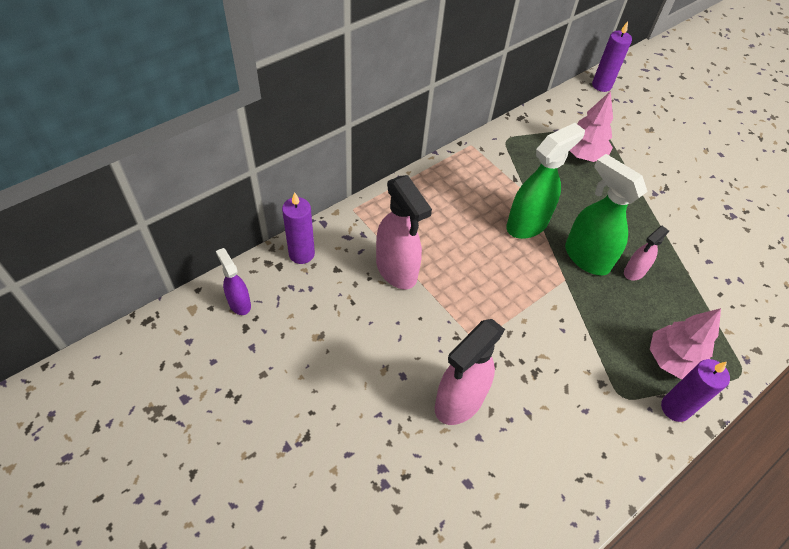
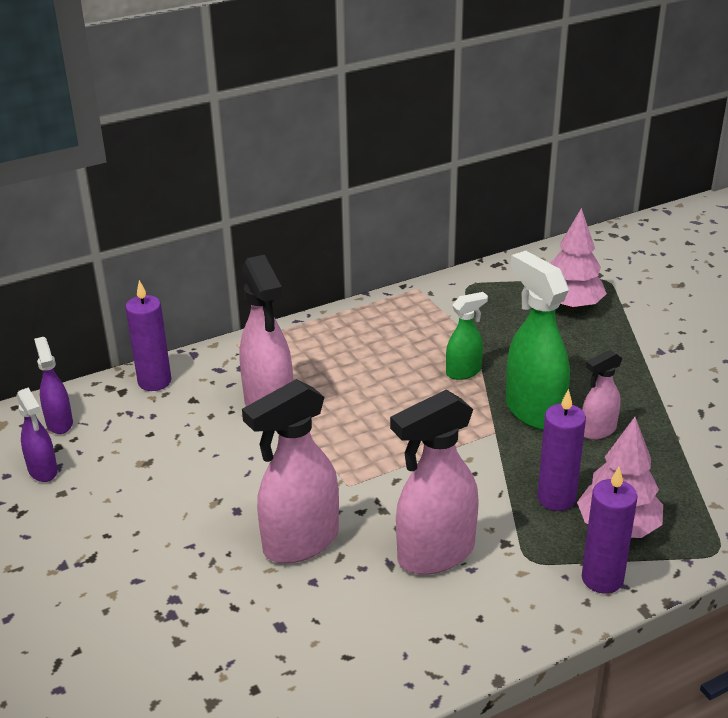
camera: 15 degrees right, 20 degrees down
(241, 354) = (43, 471): none -> purple spray bottle
(527, 224) = (464, 372): green spray bottle -> green spray bottle, size x0.55
(557, 400) = (435, 554): none -> pink spray bottle
(601, 85) = (625, 236): purple candle -> purple candle (556, 498)

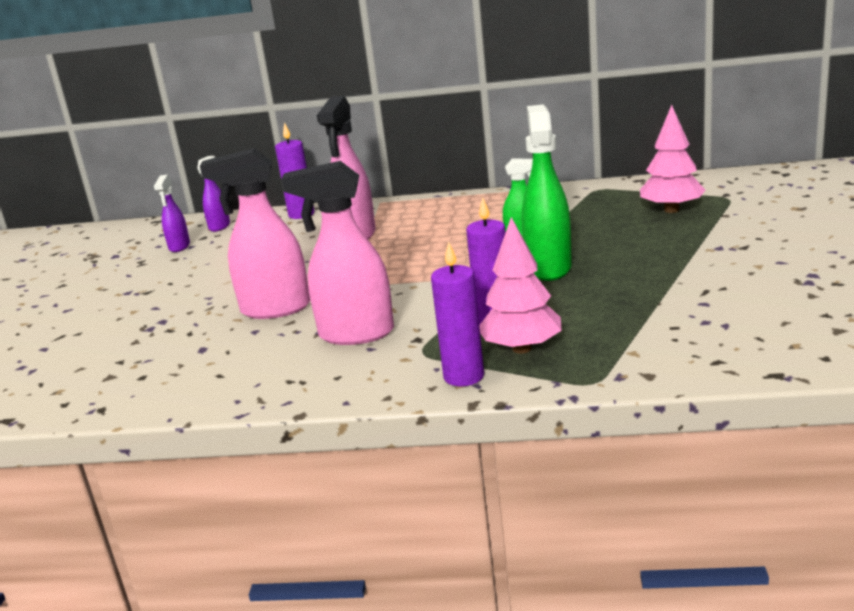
camera: 35 degrees right, 10 degrees down
(597, 431) = (588, 287): pink spray bottle -> none

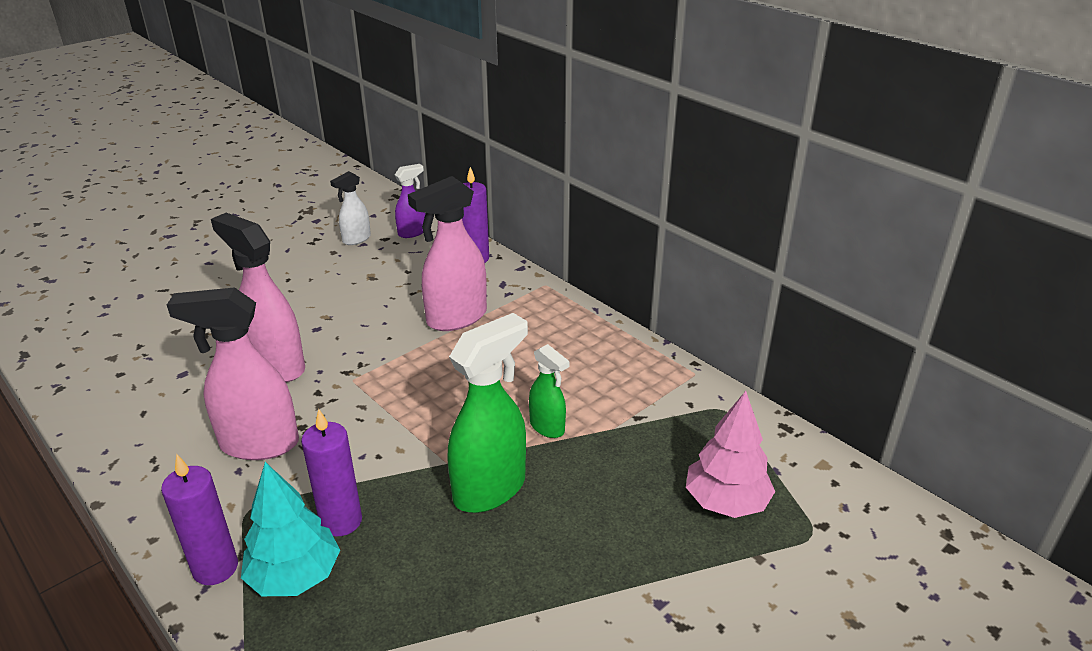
camera: 40 degrees right, 10 degrees up
(179, 247) = (356, 239): purple spray bottle -> white spray bottle
(355, 334) = (258, 444): pink spray bottle -> pink spray bottle turned 45 degrees counterclockwise
(521, 348) = (295, 576): pink tree -> turquoise tree

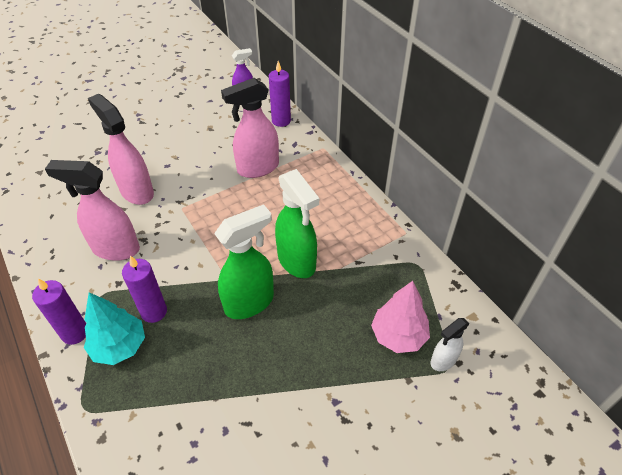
camera: 10 degrees right, 15 degrees up
(356, 239) = (206, 96): white spray bottle -> white spray bottle (443, 360)
(547, 427) = (297, 261): green spray bottle -> green spray bottle, size x1.82

